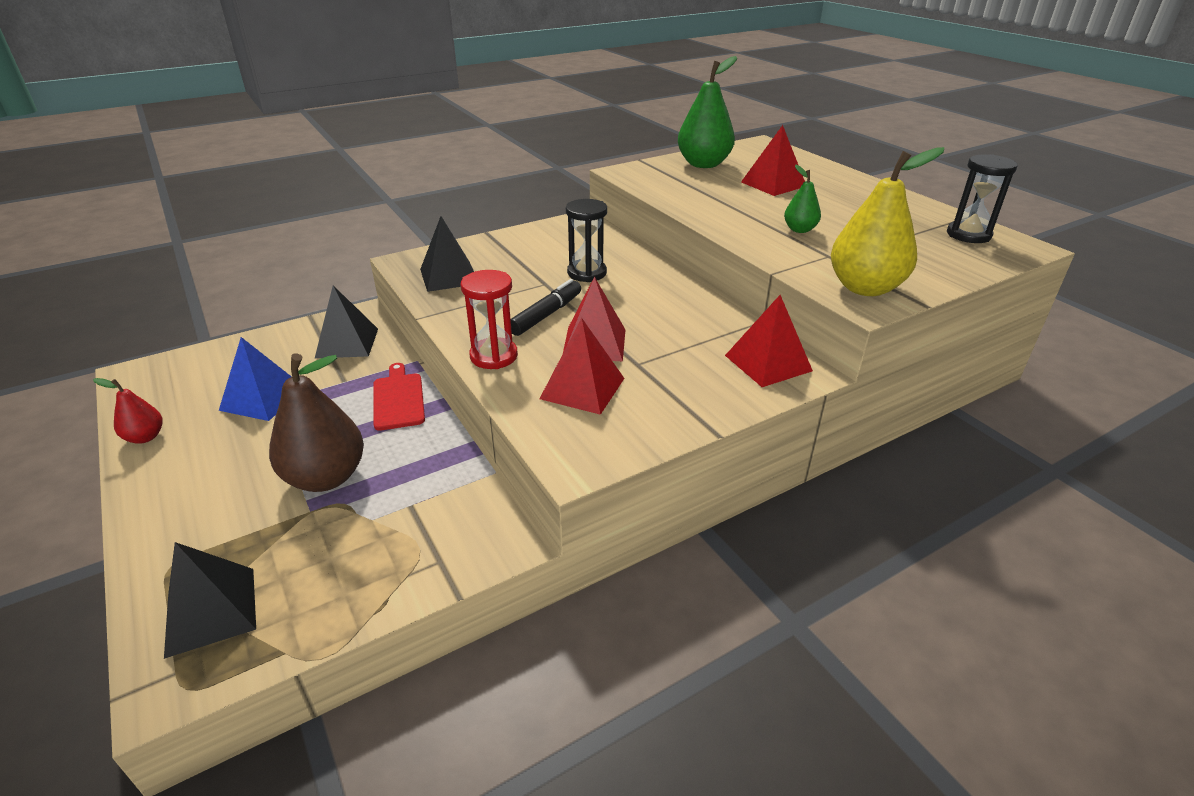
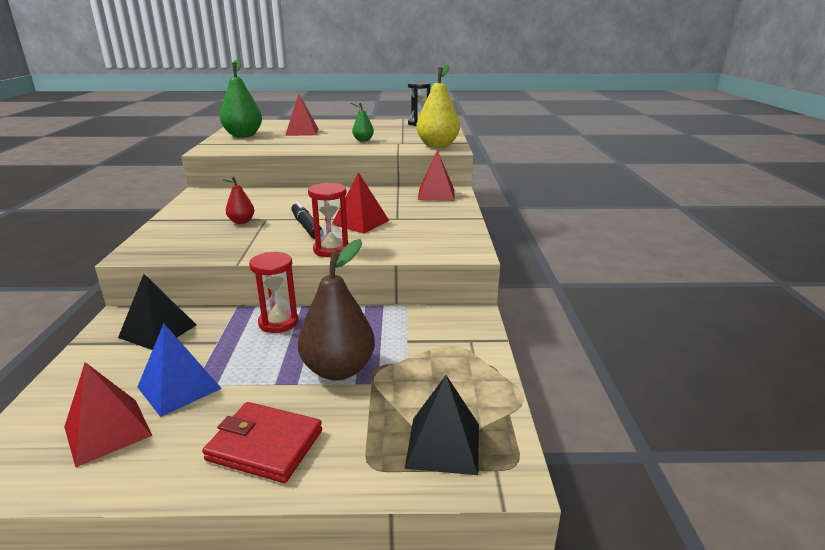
camera: 60 degrees left, 10 degrees down
(145, 437) = (139, 473): red pear -> red pear (241, 221)
(190, 485) = (265, 445): none -> red wallet
(398, 399) = (278, 322): red cutting board -> red hourglass
(449, 276) = (194, 243): black pyramid -> none
(582, 388) = (402, 235): red pyramid -> red pyramid (107, 431)
(587, 273) = (275, 206): black hourglass -> none

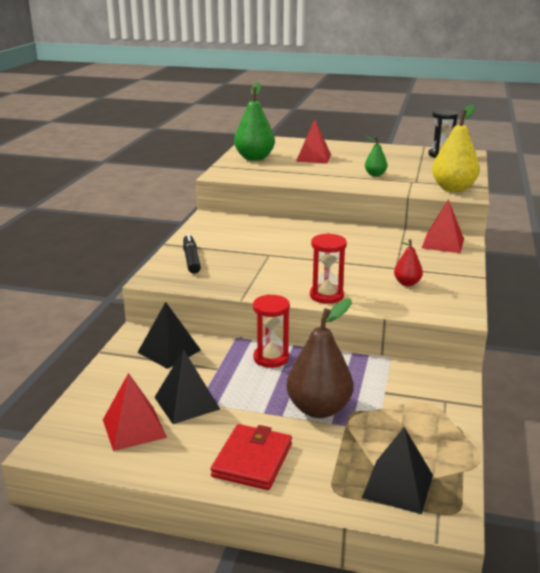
camera: 15 degrees right, 0 degrees up
(179, 387) = (187, 403): blue pyramid -> black pyramid
(241, 221) = (246, 255): red pear -> red pear (407, 283)
(265, 445) = (252, 460): red wallet -> red wallet turned 75 degrees clockwise
(306, 226) = (306, 267): black marker -> black marker (191, 259)
(360, 222) = (358, 268): red pyramid -> none

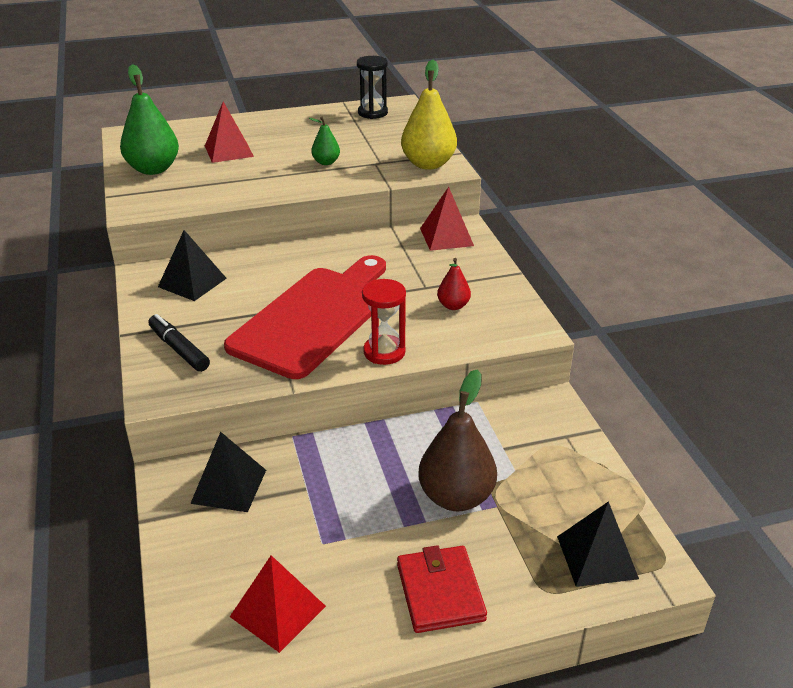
camera: 30 degrees left, 10 degrees up
(187, 403) = (310, 550): black pyramid -> black pyramid (192, 282)
(271, 358) = (355, 450): red hourglass -> none
(296, 265) = (314, 317): none -> red cutting board

